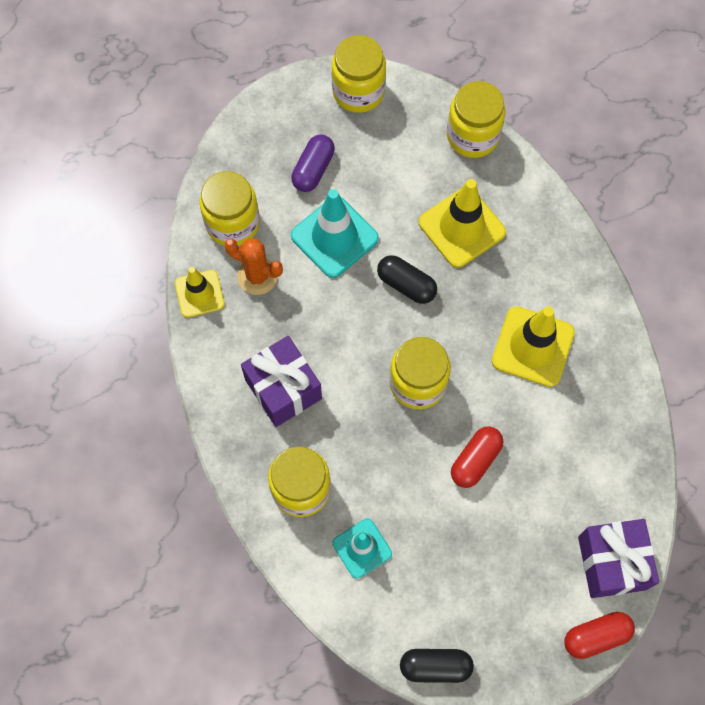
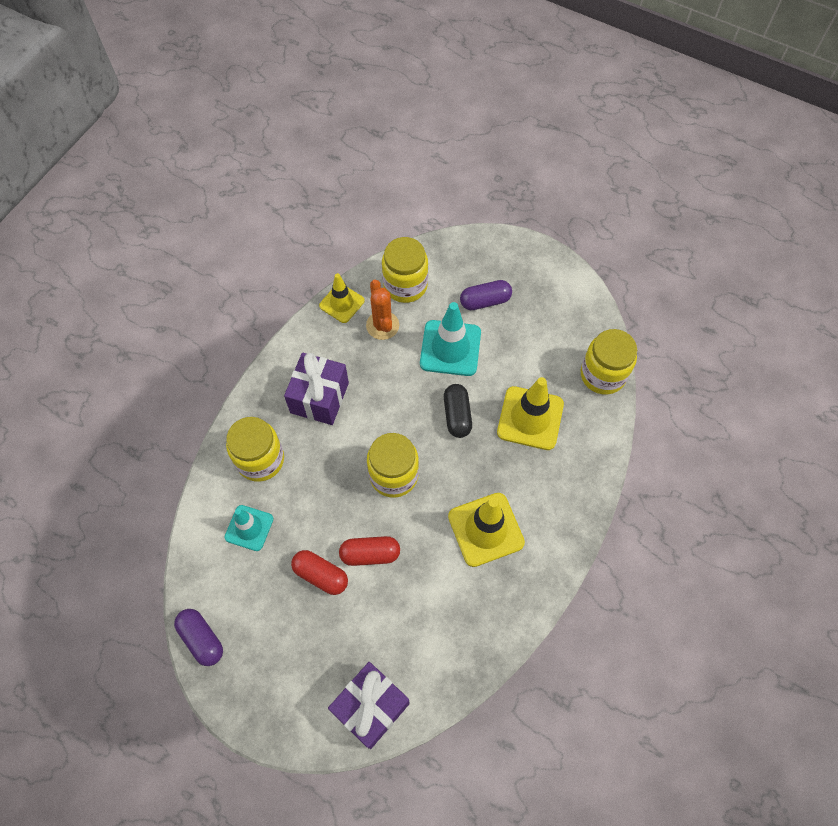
camera: 50 degrees right, 5 degrees down
(358, 91) = (565, 285): yellow jar -> none
(435, 666) = (202, 639): black capsule -> purple capsule
(596, 636) = (306, 737): red capsule -> red capsule (321, 575)

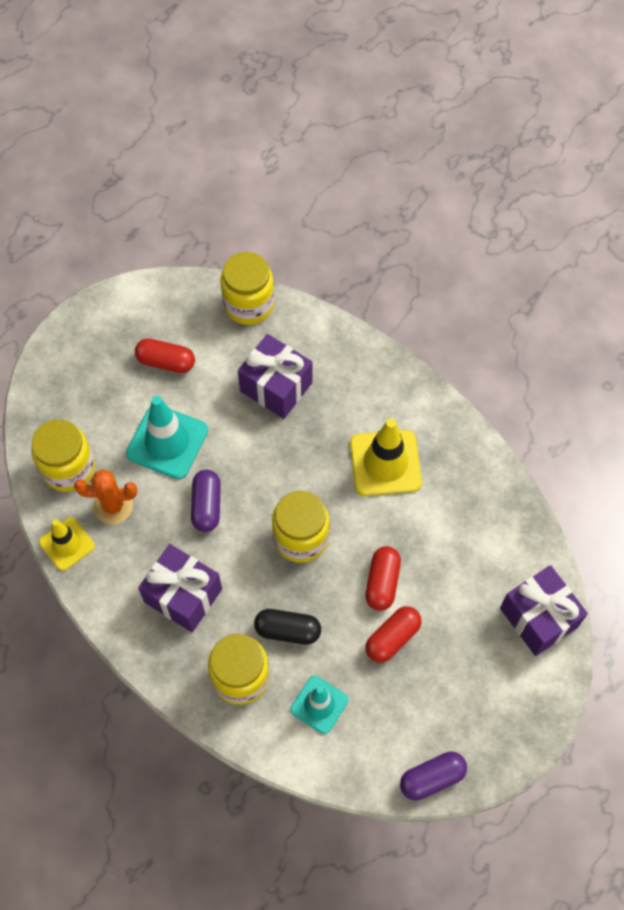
camera: 75 degrees left, 0 degrees up
(457, 415) = (250, 456): black capsule -> black capsule (287, 630)
(485, 301) = (120, 391): purple capsule -> purple capsule (207, 505)
(523, 326) = (166, 362): none -> red capsule
(530, 418) = (276, 387): yellow traffic cone -> purple gift

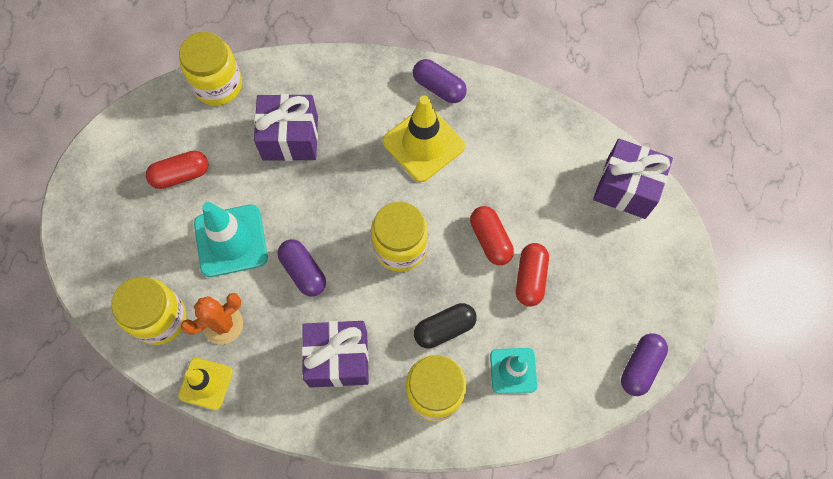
camera: 35 degrees left, 5 degrees up
(435, 422) = (439, 87): none -> purple capsule

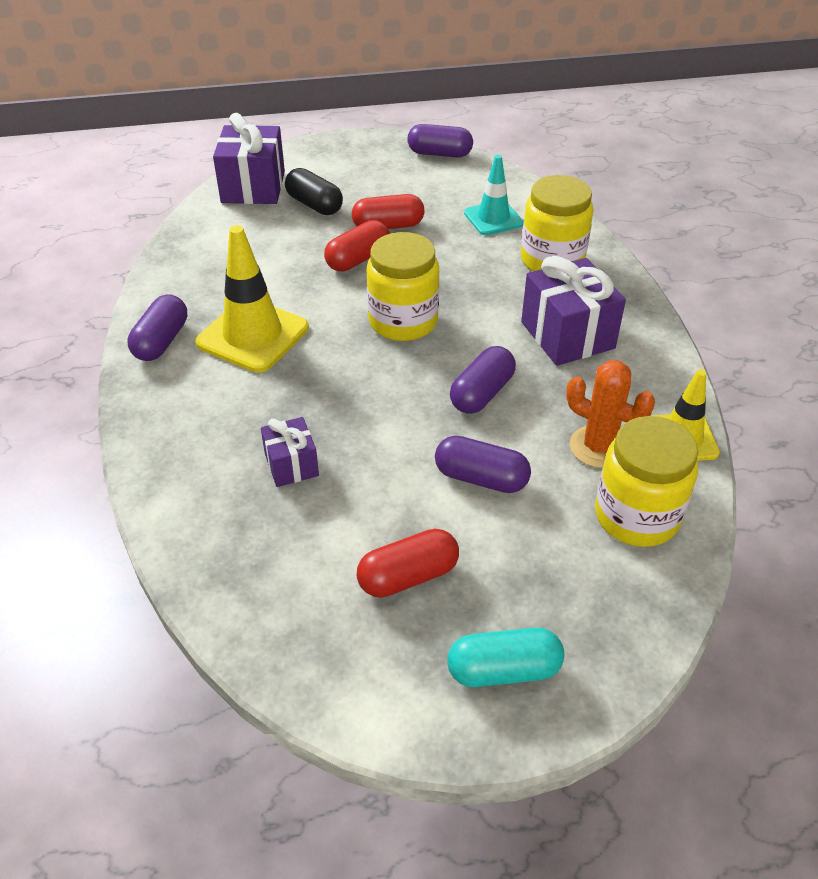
camera: 110 degrees left, 25 degrees down
(103, 200) = (503, 670): none -> turquoise capsule
(181, 175) = (408, 576): red capsule -> red capsule turned 75 degrees counterclockwise
(218, 85) = (224, 587): yellow jar -> none
(231, 241) = (481, 478): turquoise traffic cone -> purple capsule
(290, 138) = (291, 465): purple gift -> purple gift, size x0.56
(444, 328) = (479, 269): black capsule -> black capsule (314, 205)

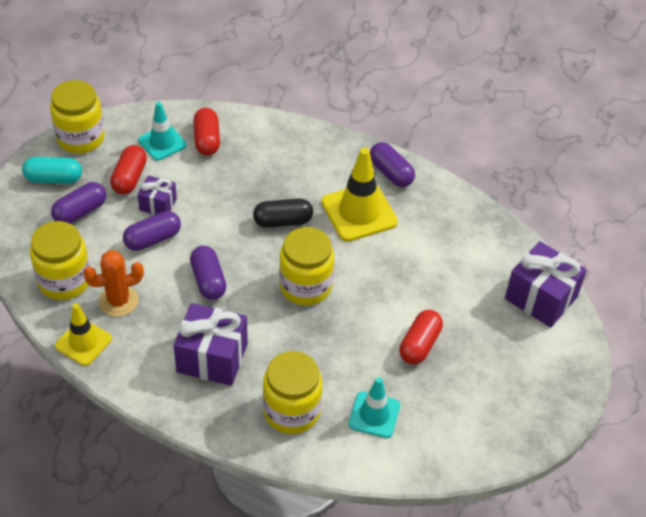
camera: 125 degrees right, 5 degrees up
(291, 465) = (238, 176): purple gift -> purple gift (158, 204)
(303, 588) = (162, 143): none -> turquoise traffic cone
(314, 205) = (485, 319): black capsule -> black capsule (283, 221)
(358, 259) = (393, 303): red capsule -> red capsule (207, 140)
(389, 706) = (80, 138): none -> yellow jar
(439, 154) = (501, 448): purple capsule -> purple capsule (80, 211)
(503, 670) = (54, 179): turquoise capsule -> turquoise capsule turned 60 degrees clockwise

